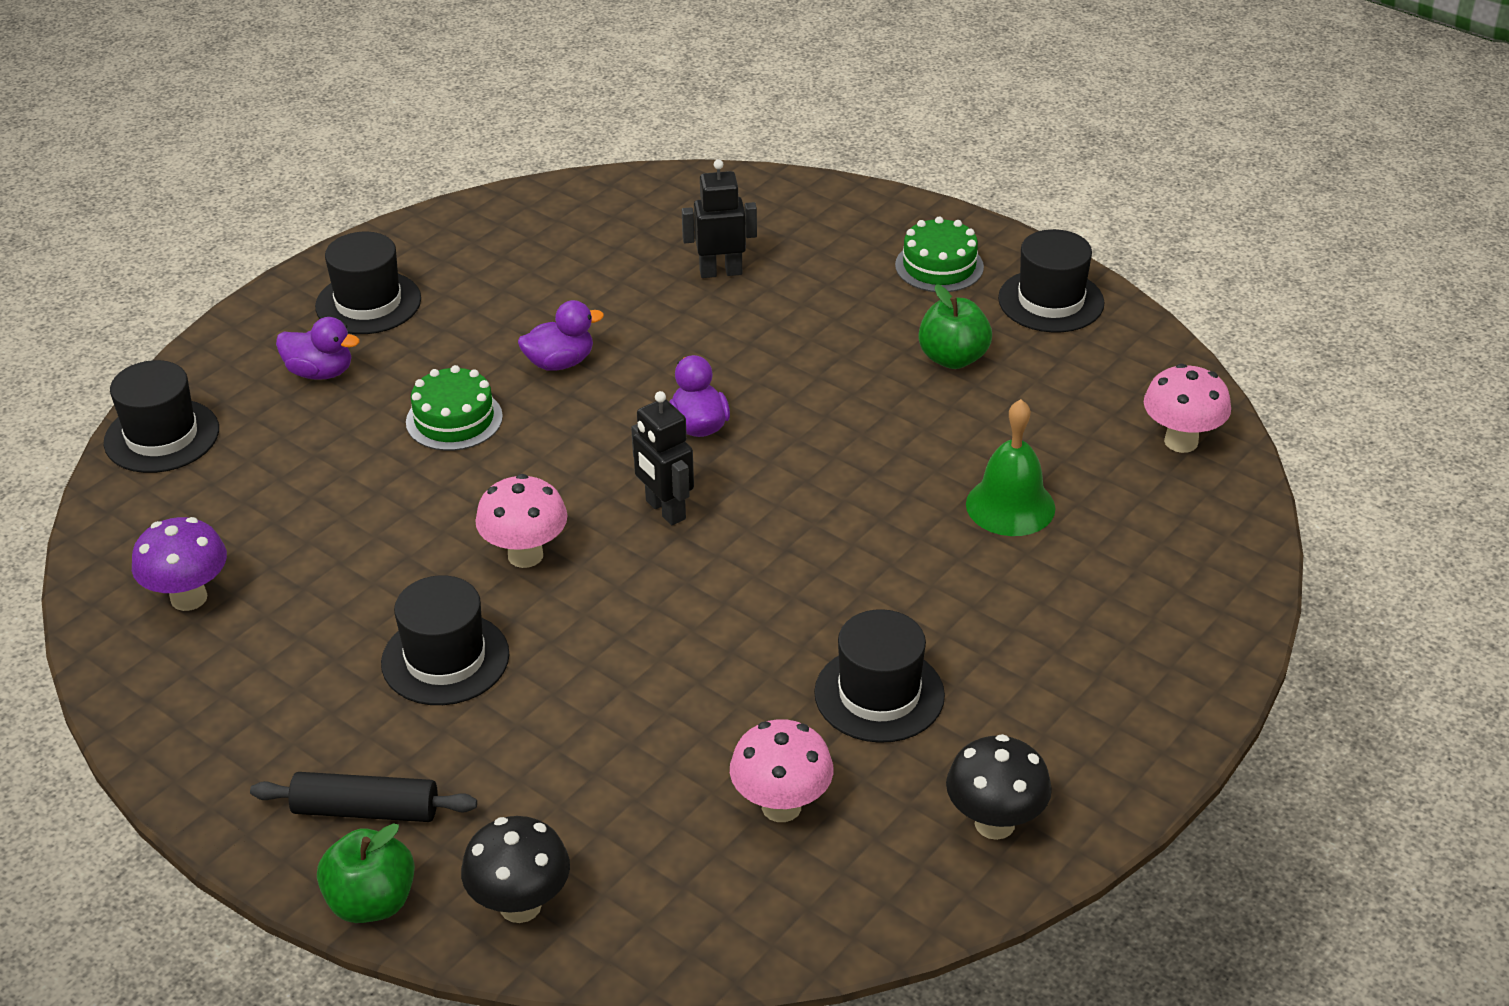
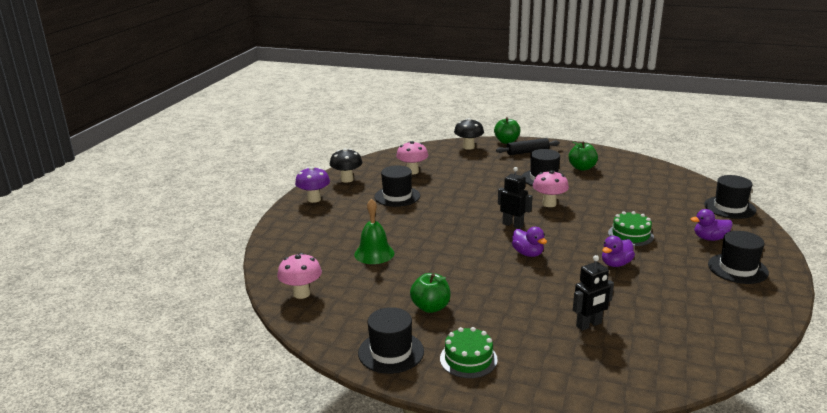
camera: 160 degrees right, 15 degrees down
(189, 598) = (642, 175): purple mushroom -> purple mushroom (314, 199)
(299, 676) = (582, 168): none -> green apple

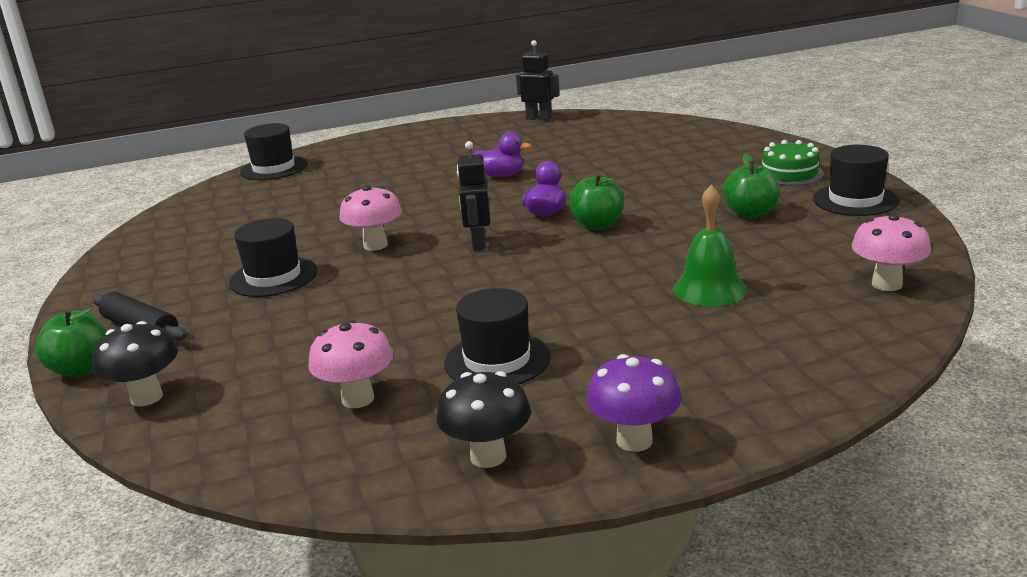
camera: 125 degrees left, 0 degrees up
(582, 168) = (196, 266): green apple -> green apple (598, 225)
(589, 325) = (642, 156): black robot -> black robot (539, 118)
(630, 235) = (416, 187): green cake -> none
(709, 238) = (376, 159): purple duck -> none
(737, 268) = (435, 140): black hat -> none

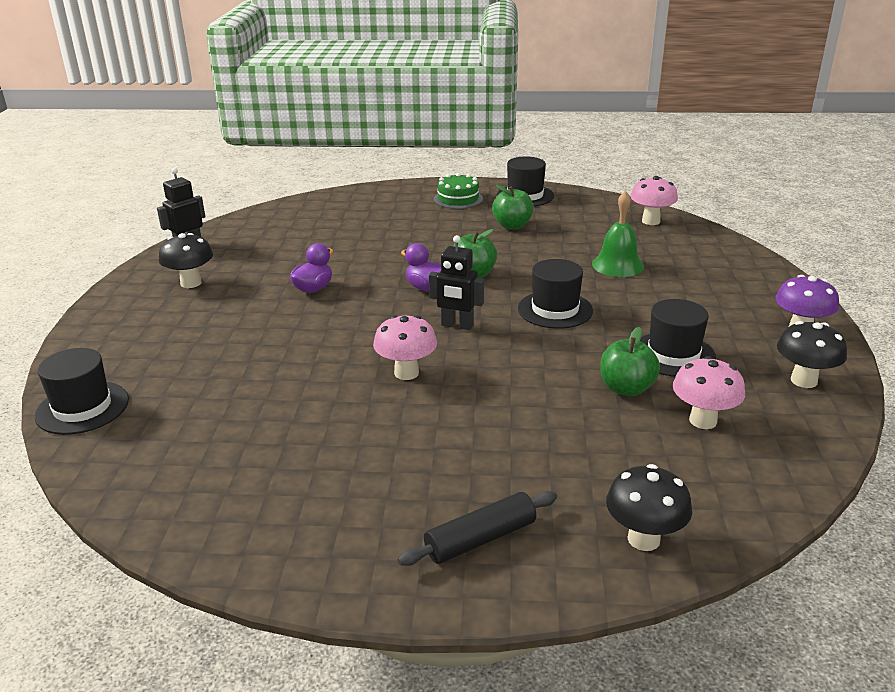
camera: 70 degrees left, 5 degrees up
(81, 369) = (553, 588): green apple -> green apple (626, 388)
(273, 277) = (424, 439): black hat -> black hat (555, 310)
(473, 139) = (191, 283): none -> black mushroom

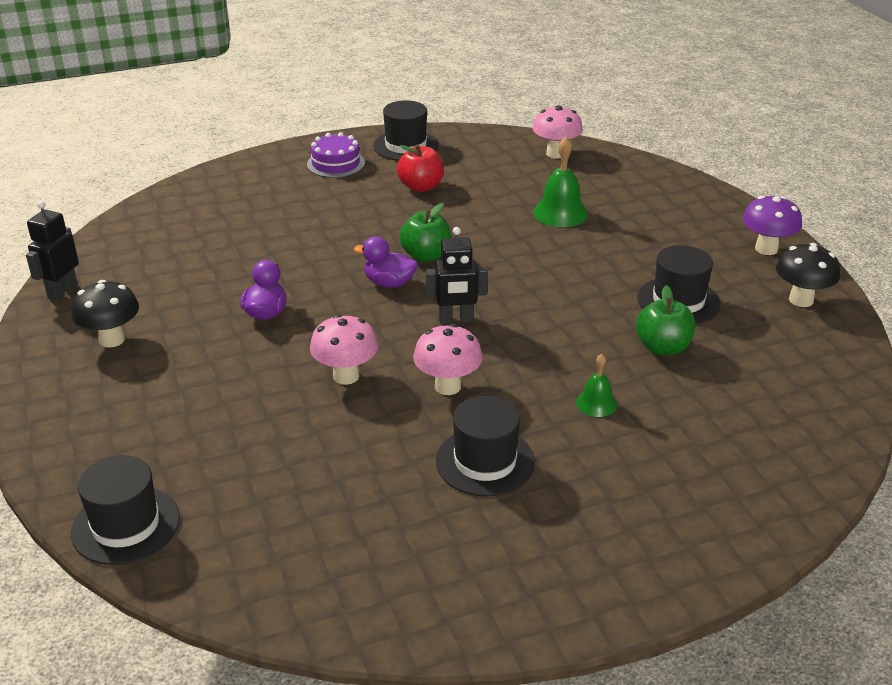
camera: 25 degrees left, 5 degrees up
(458, 199) = (336, 164): green cake -> purple cake
(480, 539) = (646, 533): black rolling pin -> none
(512, 226) = (421, 187): green apple -> red apple
(525, 418) = (596, 403): none -> green bell
(555, 310) = (538, 278): black hat -> black hat (485, 461)
(643, 539) = (776, 488): black mushroom -> none
(703, 421) = (747, 362): pink mushroom -> pink mushroom (346, 376)

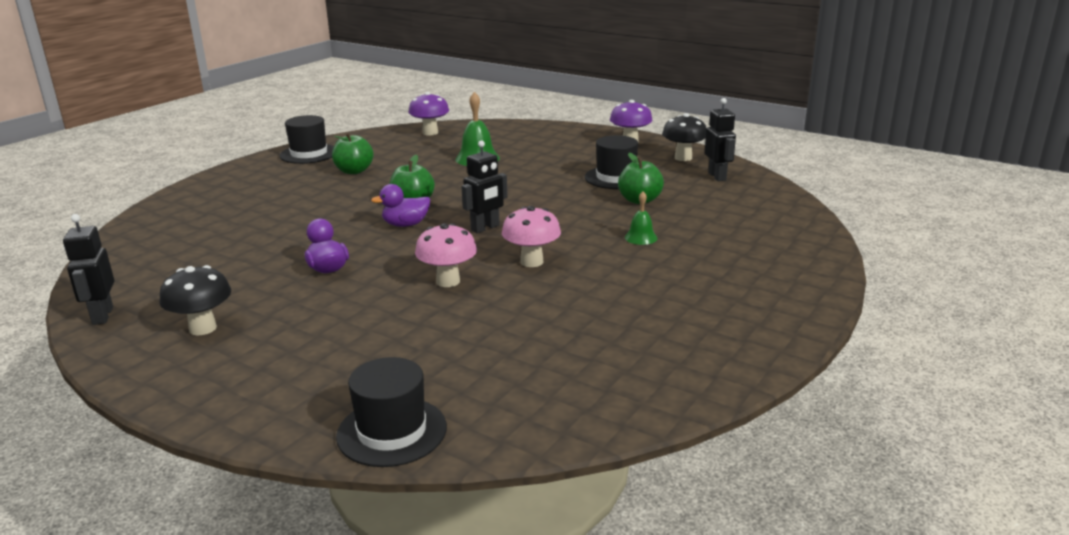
camera: 35 degrees left, 10 degrees down
(336, 164) = (263, 176): purple cake -> none
(421, 187) = (354, 171): red apple -> green apple
(485, 461) = (615, 289): black hat -> none
(555, 154) = (430, 133): pink mushroom -> purple mushroom
(805, 348) = (717, 176): none -> black robot

